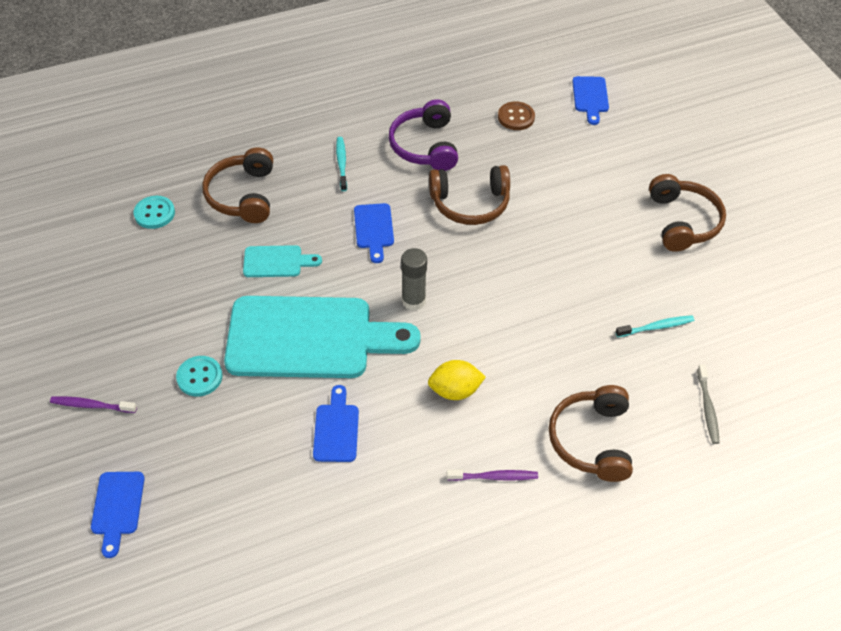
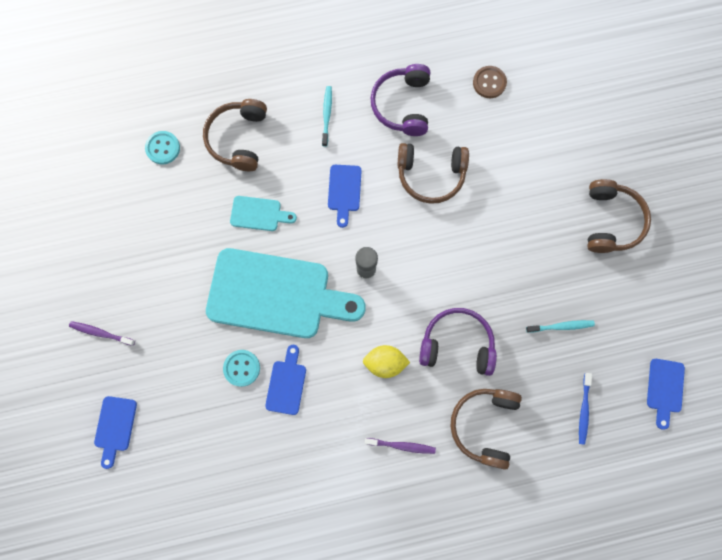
camera: 10 degrees right, 25 degrees up
(199, 377) = (186, 319): turquoise button -> turquoise button (242, 368)
(538, 360) = (457, 344): none -> purple headphones
(590, 97) = (561, 68): blue cutting board -> blue cutting board (664, 389)
(707, 408) = (583, 410): grey toothbrush -> blue toothbrush

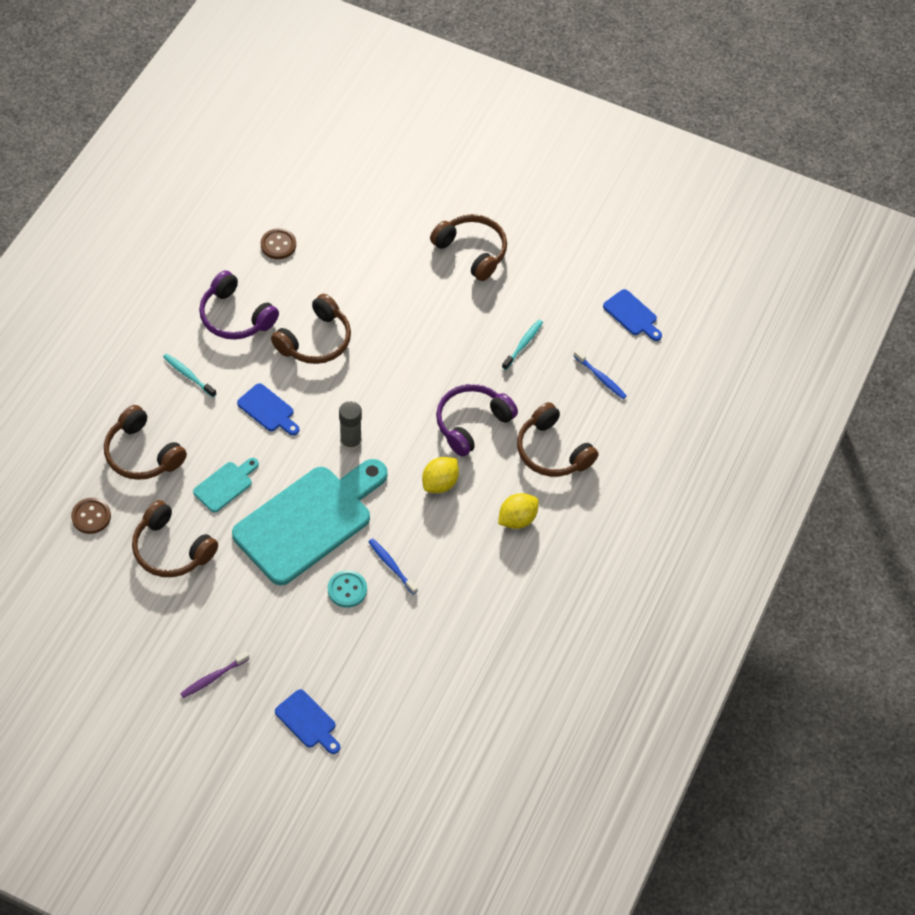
camera: 55 degrees left, 20 degrees down
(163, 148) = (91, 516): turquoise button -> brown button
(179, 221) = (171, 549): none -> brown headphones
(286, 384) = (391, 566): blue cutting board -> blue toothbrush
(401, 445) = (517, 519): purple toothbrush -> yellow lemon

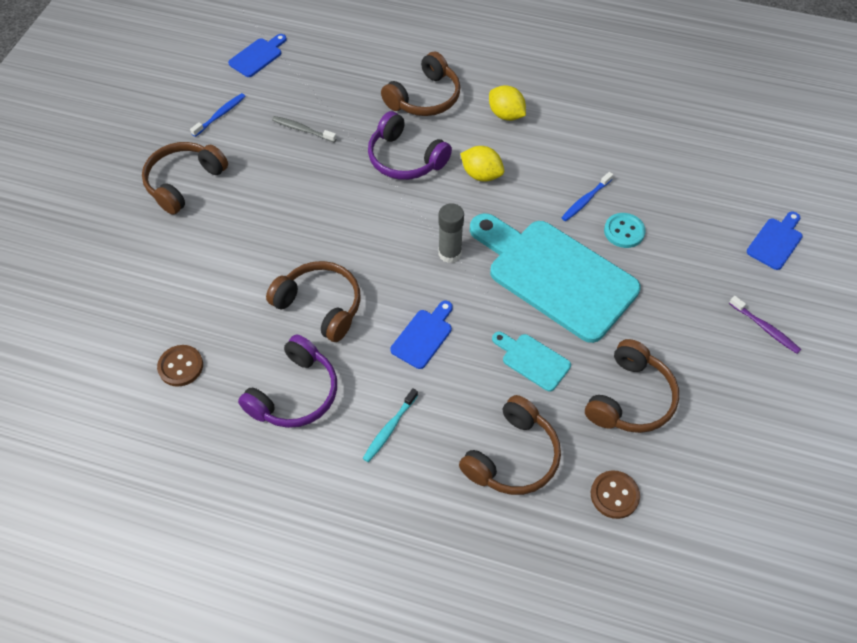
camera: 95 degrees left, 0 degrees up
(523, 344) = (302, 130): turquoise toothbrush -> grey toothbrush
(600, 378) = (334, 72): blue toothbrush -> blue toothbrush (220, 115)

